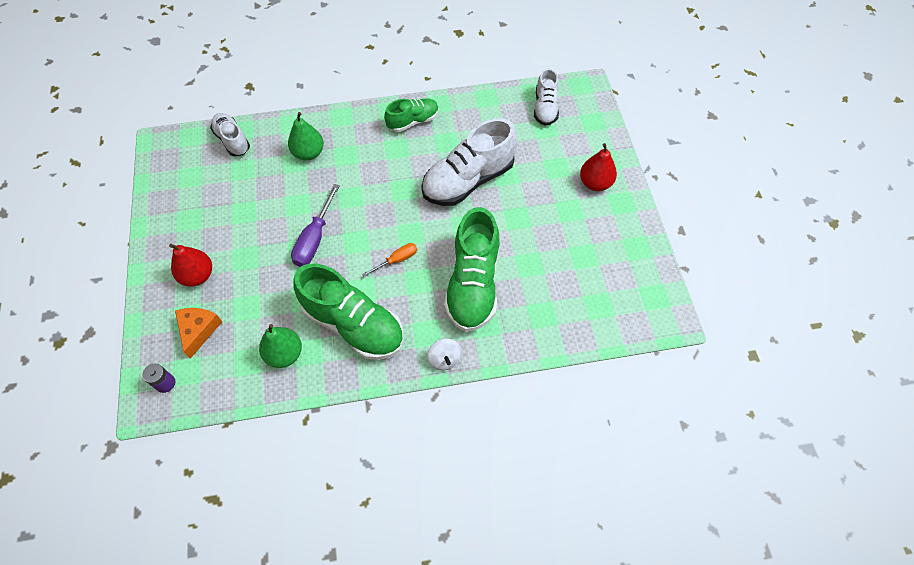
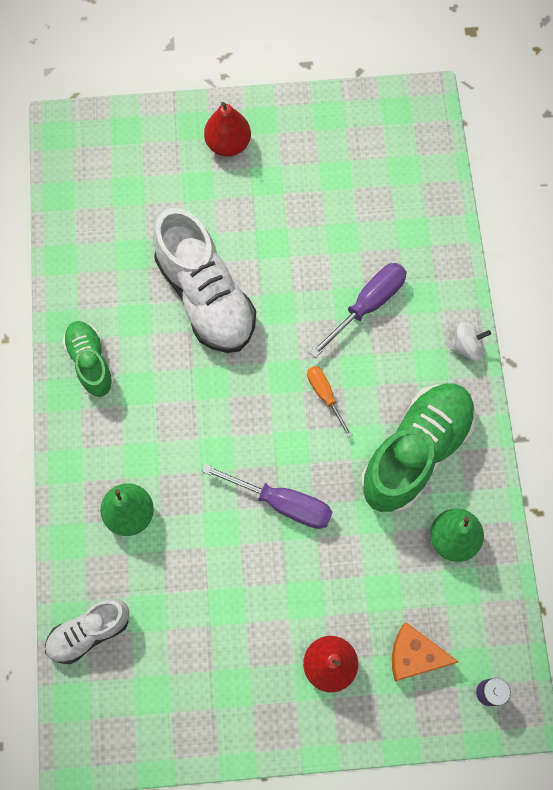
camera: 85 degrees left, 10 degrees up
(473, 284) = (367, 305): green shoe -> purple screwdriver
(545, 108) = (93, 185): white shoe -> none

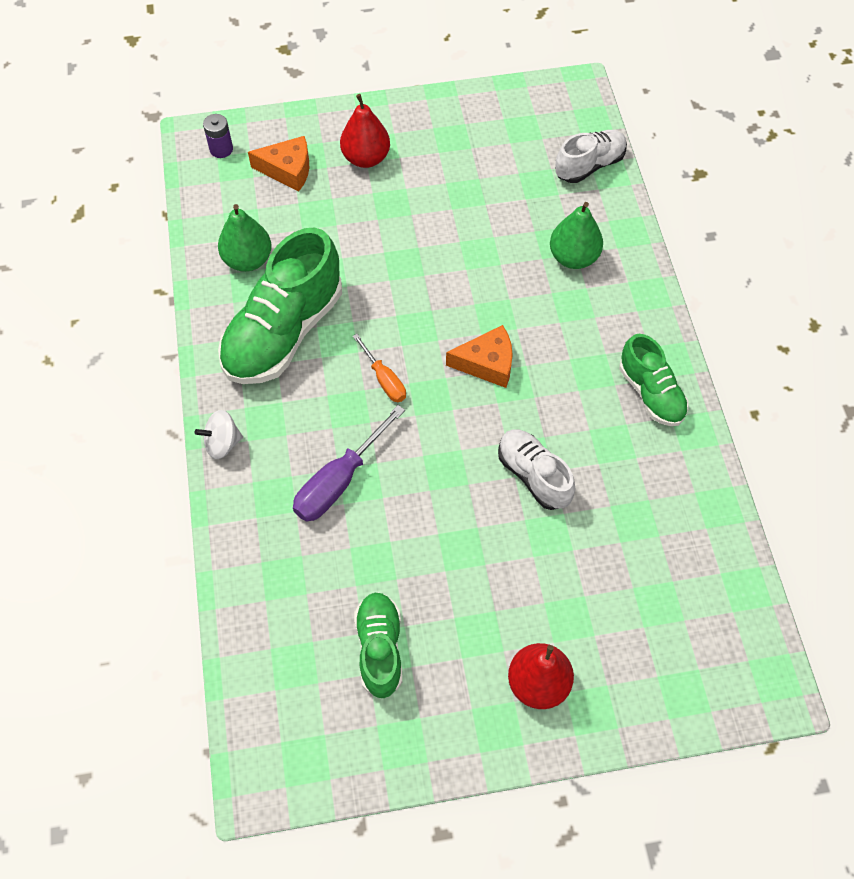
camera: 175 degrees right, 10 degrees down
(206, 297) = (533, 475): white shoe -> white shoe, size x0.56
(231, 404) = (487, 363): none -> orange cheese
(282, 503) = (421, 277): purple screwdriver -> none
(341, 176) = (379, 648): none -> green shoe

